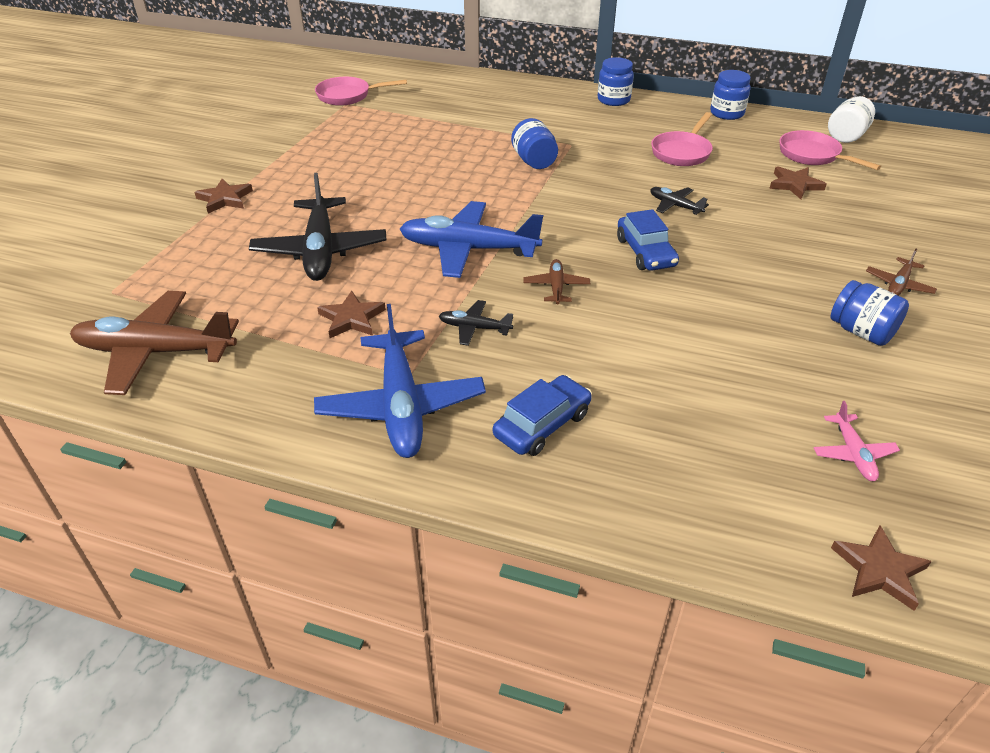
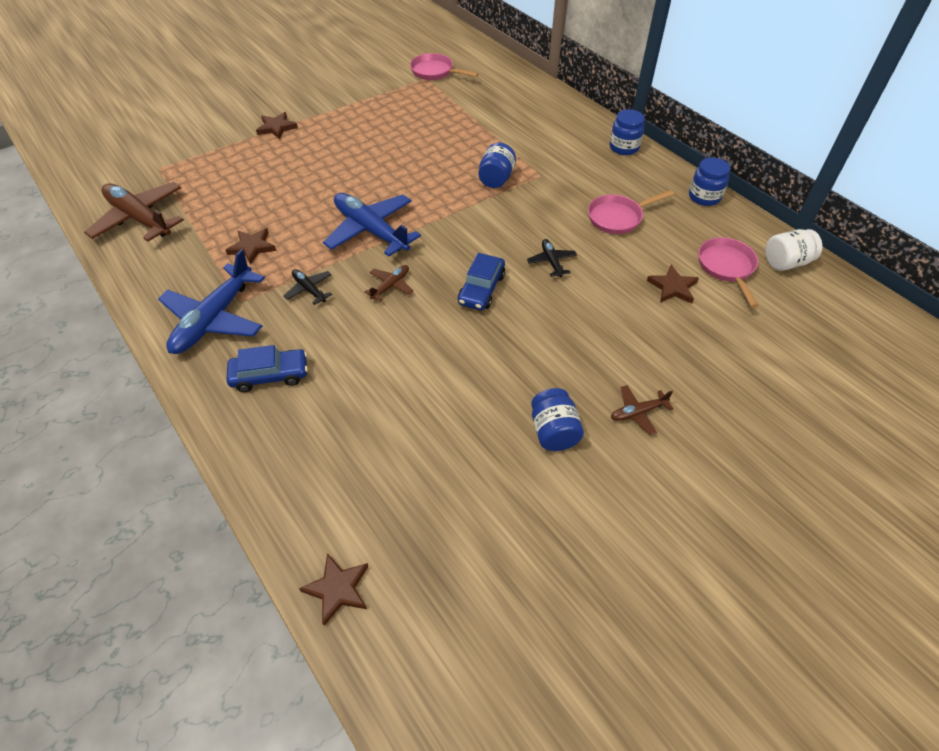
camera: 35 degrees right, 10 degrees up
(320, 250) = (287, 190): black plane -> none
(853, 453) = (424, 510): pink plane -> none

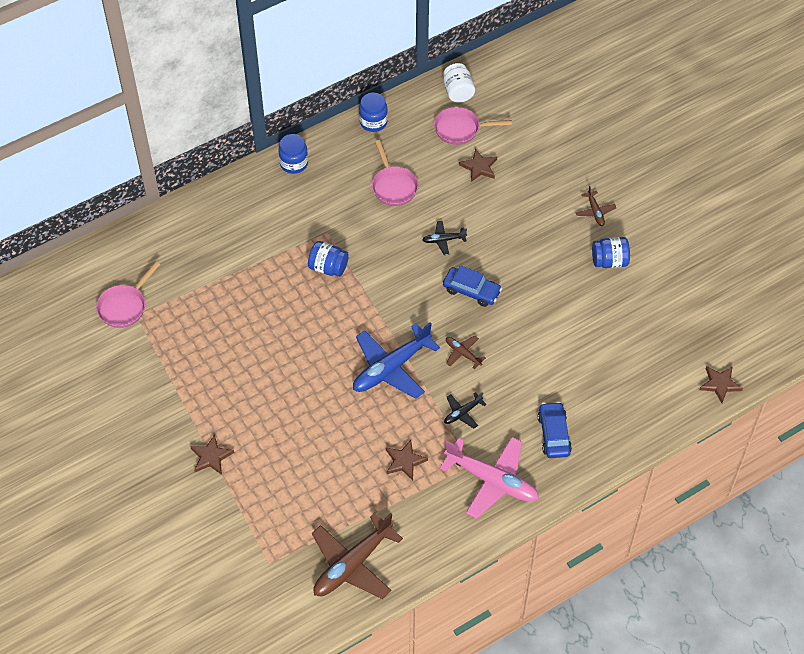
camera: 85 degrees left, 5 degrees up
(214, 319) = (492, 480): blue plane -> pink plane

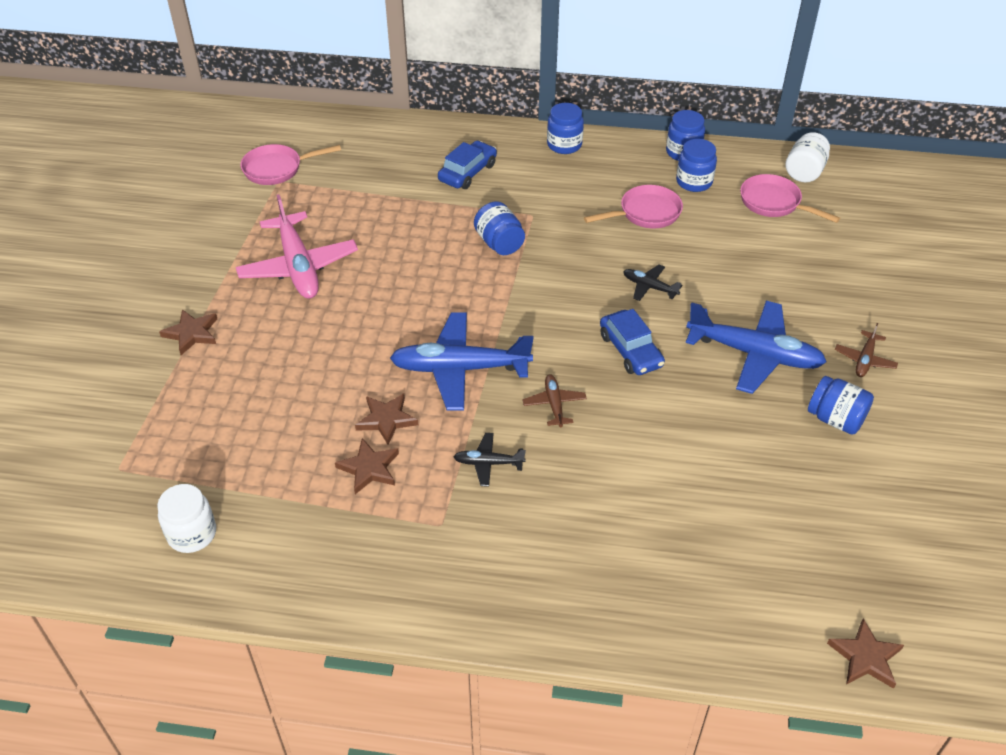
camera: 40 degrees right, 10 degrees down
(352, 564) = (192, 534): brown plane -> white jar
(393, 186) = (646, 213): pink pan -> pink pan turned 135 degrees counterclockwise
(400, 142) = (694, 182): none -> blue jar
(479, 167) = (760, 245): brown star -> brown star (386, 420)
(492, 480) = (443, 559): pink plane -> pink plane (298, 266)
(537, 247) = (754, 354): none -> blue plane
(554, 434) = (572, 561): blue car -> blue car (467, 172)

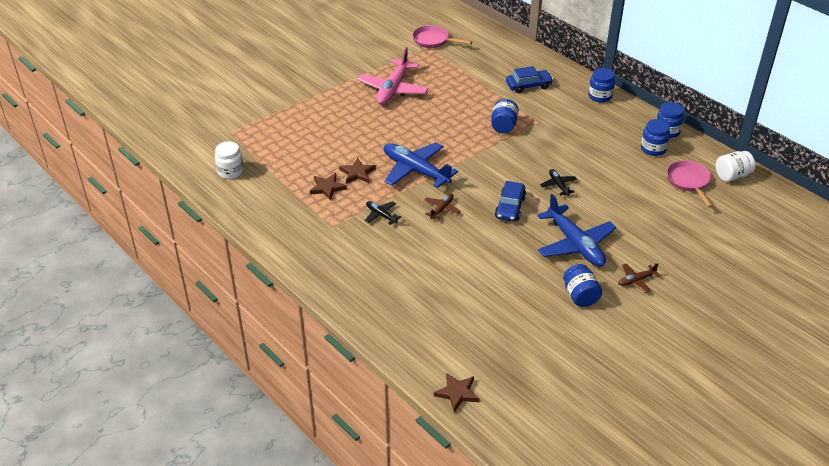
camera: 40 degrees right, 5 degrees down
(191, 333) = (315, 94): brown star -> none
(646, 213) = (603, 150): pink pan -> none

